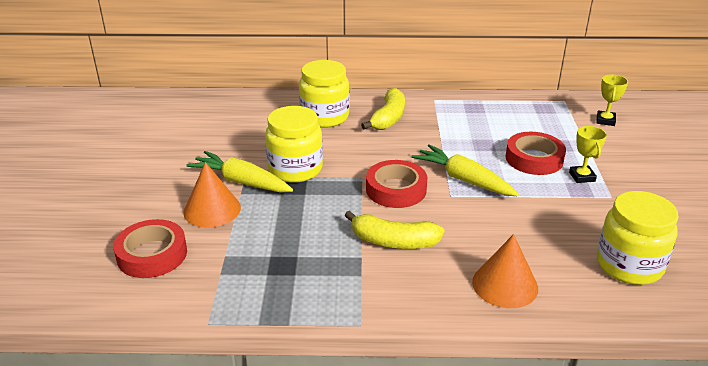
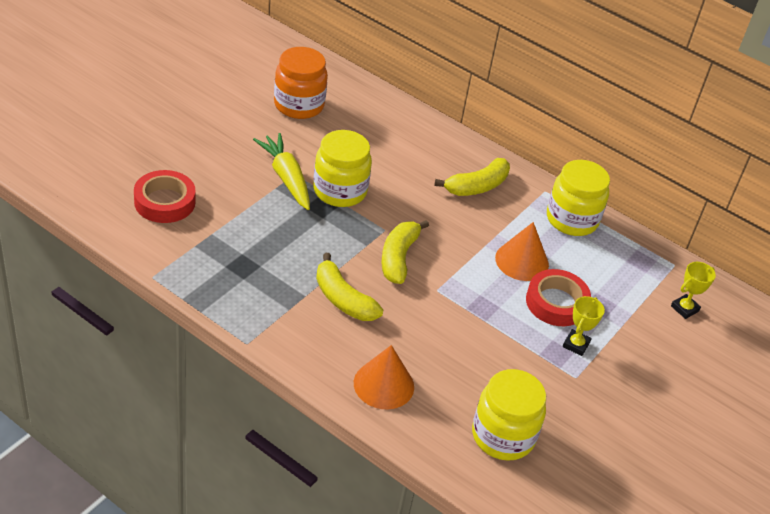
camera: 30 degrees right, 10 degrees up
(193, 130) = (299, 105): none -> orange jar
(212, 209) = (240, 189): orange cone -> orange cone (522, 261)
(324, 117) = (421, 153): yellow jar -> yellow jar (572, 219)
(396, 189) = (398, 258): red tape -> yellow banana
(463, 179) = (466, 283): yellow carrot -> none

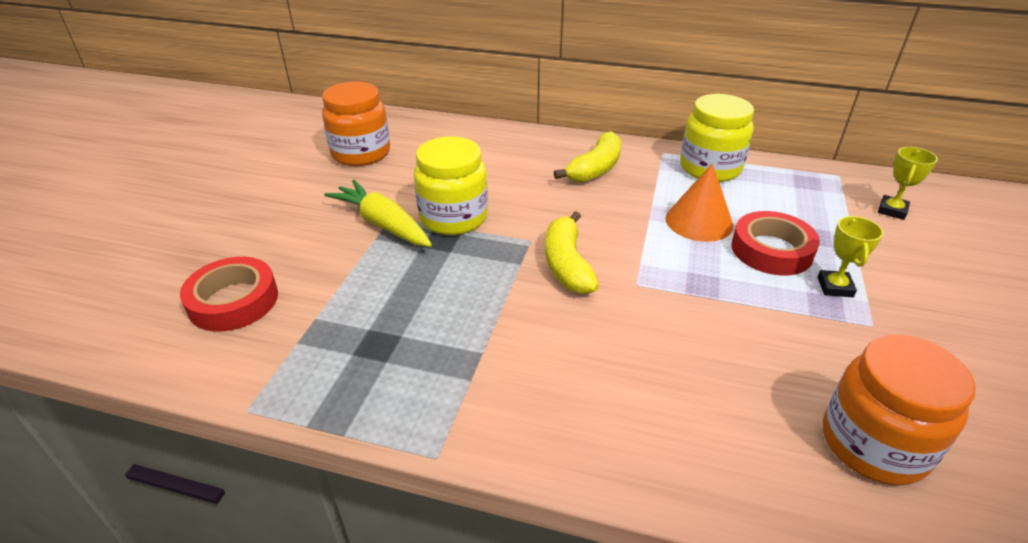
camera: 15 degrees left, 5 degrees down
(343, 299) = (534, 338): yellow banana -> none
(383, 384) = (666, 437): orange cone -> none
(503, 436) = (873, 444): yellow jar -> orange jar

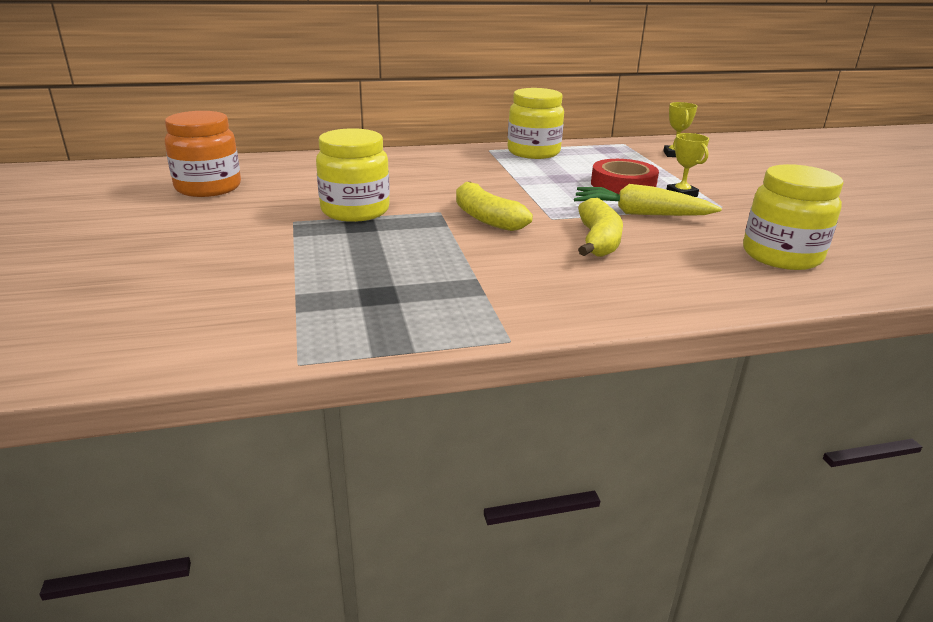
camera: 30 degrees left, 10 degrees down
(233, 301) = (188, 302): red tape -> none
(382, 224) = (289, 226): yellow carrot -> yellow carrot (640, 214)
(595, 169) = (445, 165): yellow banana -> yellow banana (598, 241)
(699, 221) = (558, 179): orange cone -> none
(873, 444) = (781, 256): orange jar -> yellow jar

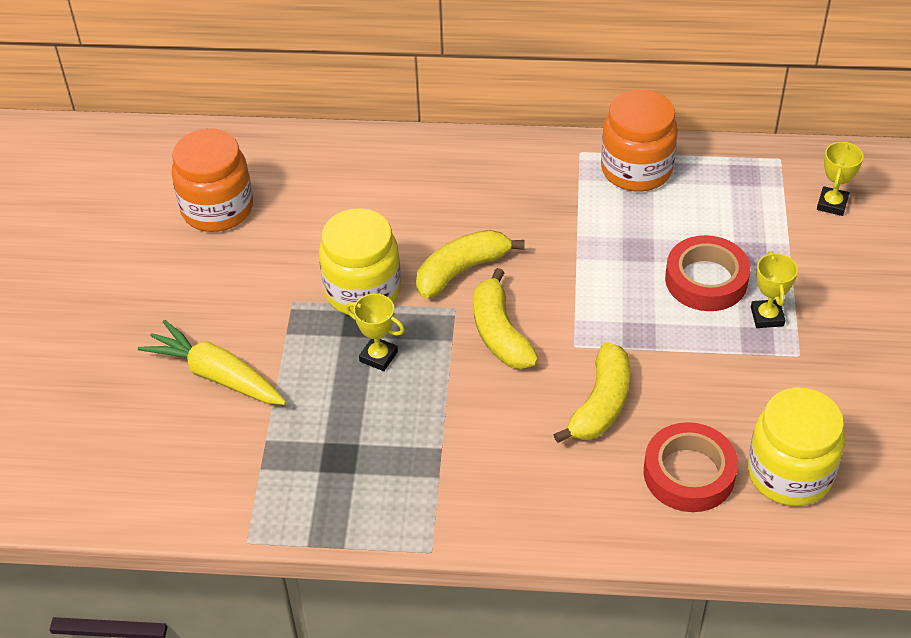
camera: 20 degrees right, 20 degrees up
(387, 238) = (378, 356): none -> yellow trophy
(434, 196) = (462, 270): none -> yellow banana
(533, 152) = (636, 169): yellow jar -> orange jar
(640, 214) = (684, 355): yellow carrot -> yellow carrot (216, 375)
(704, 265) = (689, 473): none -> red tape

